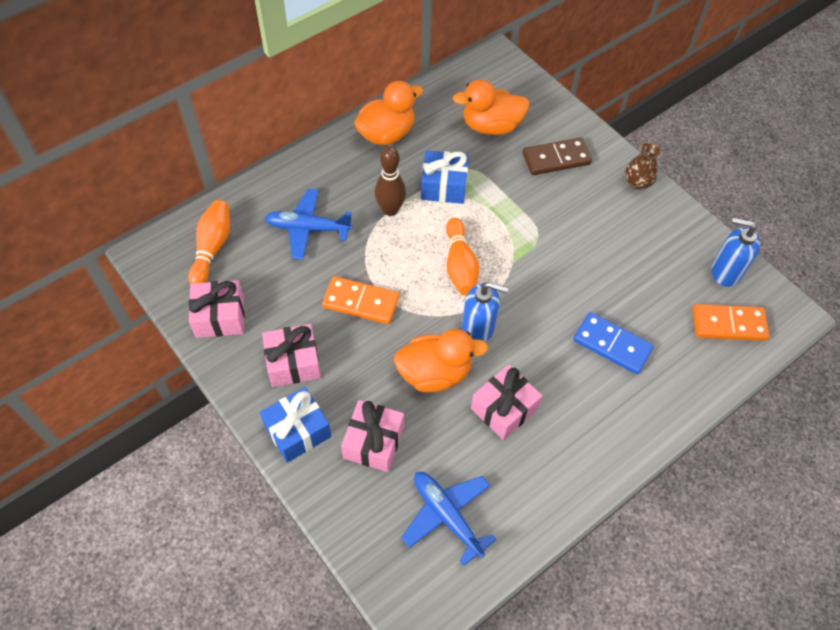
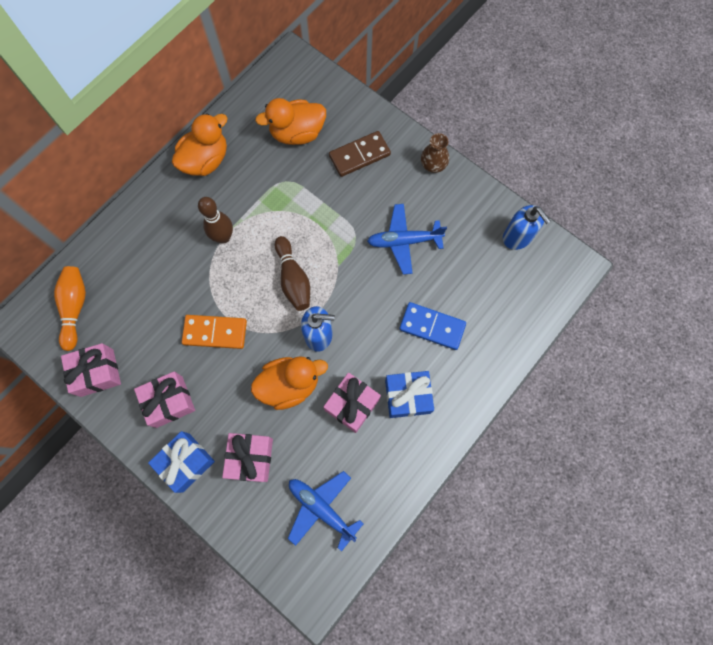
camera: 10 degrees left, 15 degrees up
(308, 228) = (155, 271): blue plane -> blue plane (404, 241)
(444, 186) = (266, 203): blue gift -> blue gift (407, 396)
(460, 265) = (293, 279): orange bowling pin -> brown bowling pin
(725, 271) = (517, 237): blue soap dispenser -> blue soap dispenser turned 135 degrees counterclockwise
(728, 324) = (525, 287): orange domino -> none

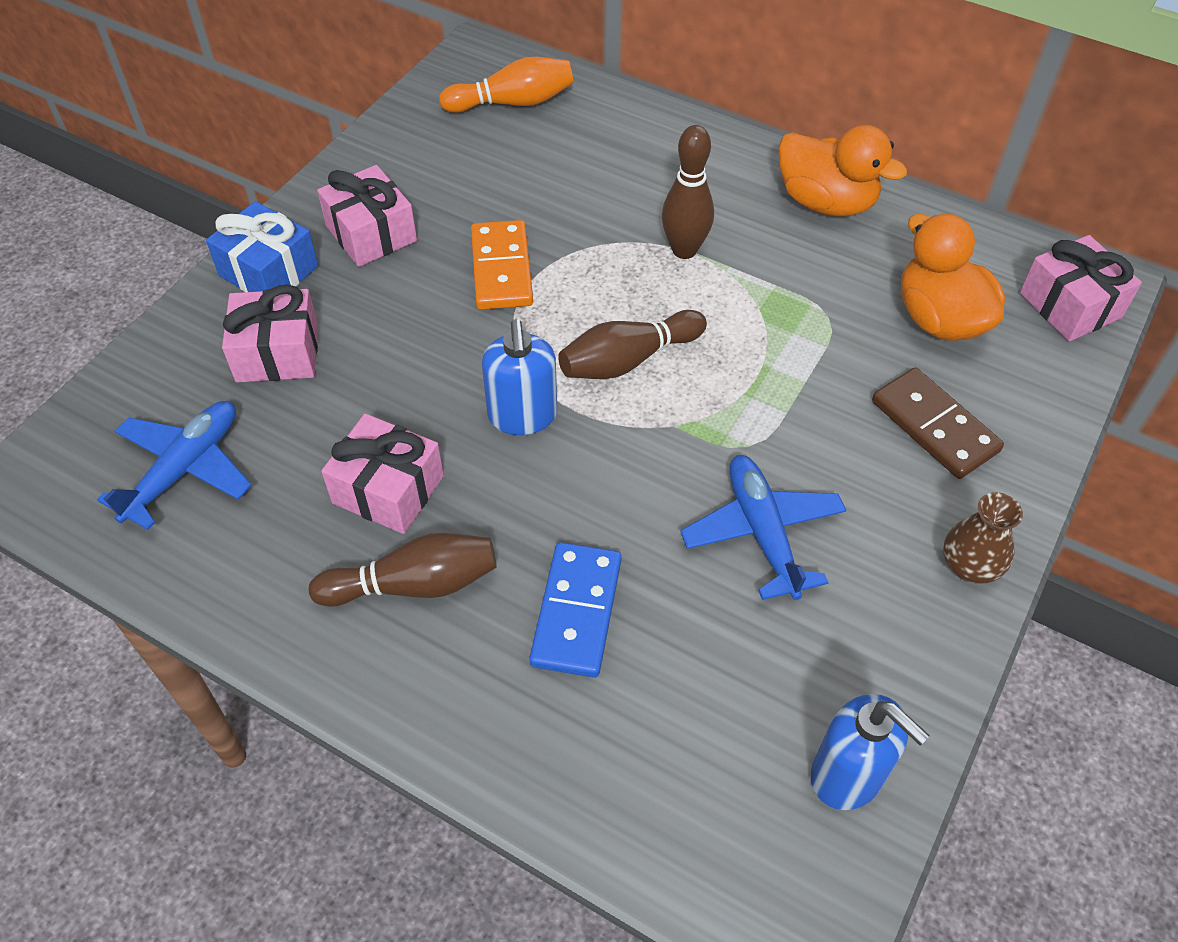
camera: 80 degrees right, 20 degrees down
(97, 373) = (411, 145): pink gift -> pink gift (1070, 305)
(289, 385) = (417, 386): orange duck -> none
(407, 396) = (414, 584): blue gift -> brown bowling pin
(517, 237) = (848, 775): blue soap dispenser -> blue soap dispenser turned 90 degrees counterclockwise

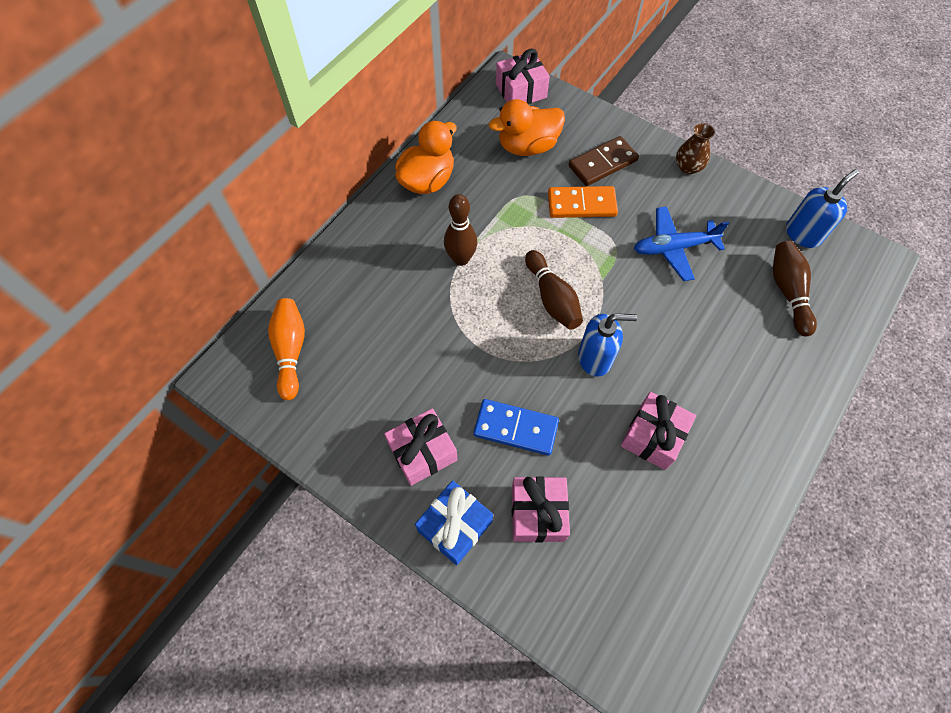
camera: 85 degrees left, 10 degrees up
(185, 469) = (641, 569): blue plane -> none
(414, 584) = (719, 421): brown bowling pin -> brown bowling pin (788, 292)
(502, 269) = (468, 365): orange domino -> orange domino (581, 204)
(577, 612) = (729, 338): blue domino -> blue domino (516, 428)

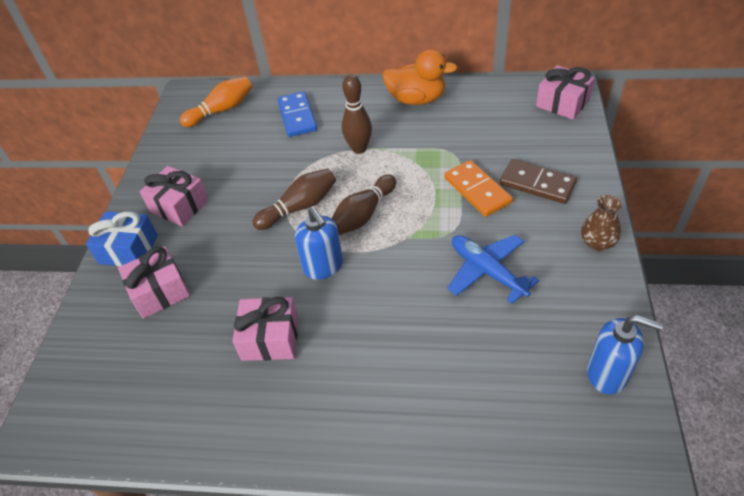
camera: 65 degrees right, 15 degrees down
(516, 428) = (227, 246): blue domino -> blue domino (297, 116)
(527, 146) = (506, 133): orange duck -> none
(788, 292) = (515, 387): brown bowling pin -> brown bowling pin (299, 207)

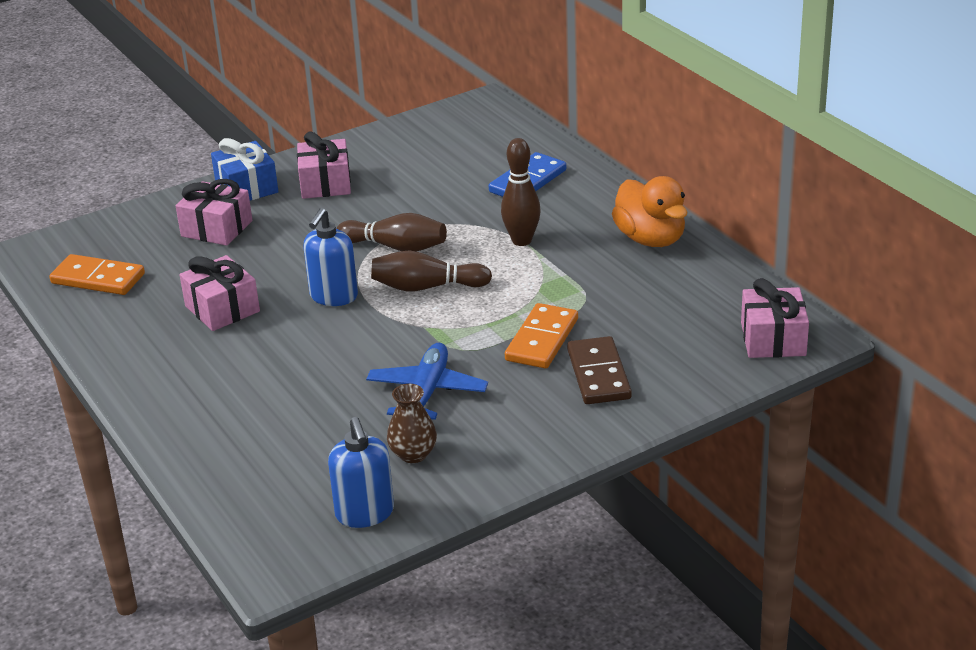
camera: 50 degrees right, 15 degrees down
(136, 403) = (98, 279): none -> orange domino
(221, 110) = (483, 135): orange bowling pin -> none
(597, 243) = (546, 447): brown vase -> brown vase (413, 454)

